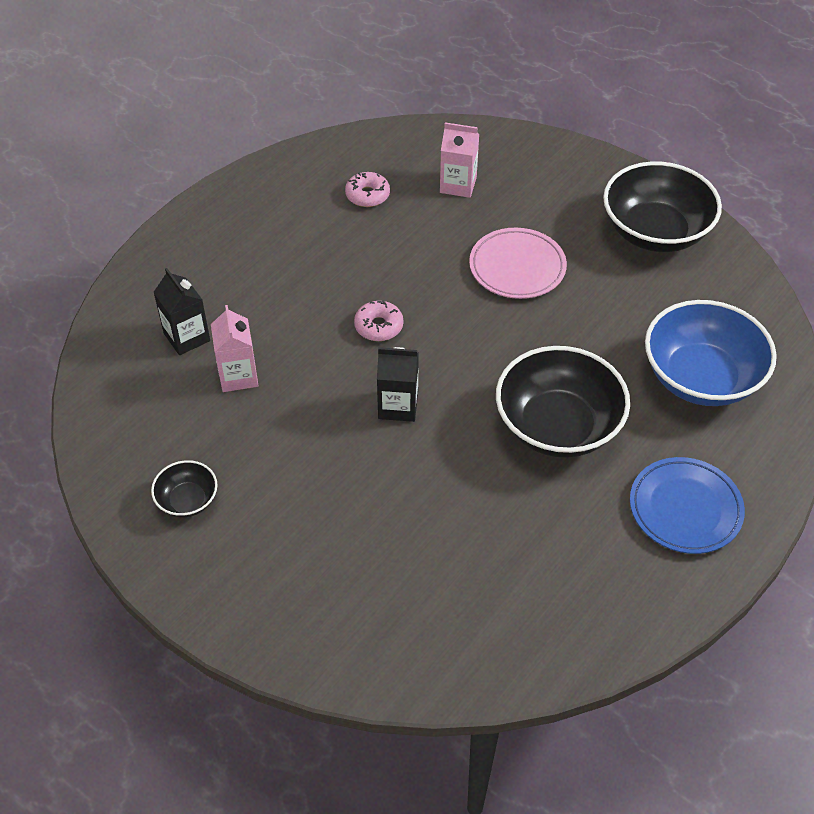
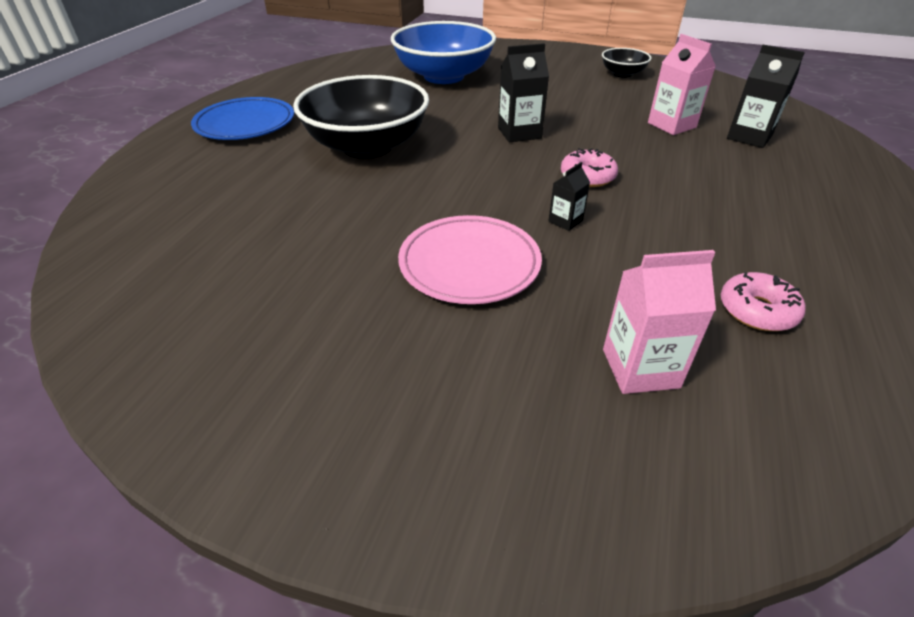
camera: 160 degrees right, 10 degrees down
(430, 285) = (565, 221): none -> black carton
(655, 232) = (260, 371): black bowl -> none
(701, 378) = (213, 204): blue bowl -> blue bowl (444, 76)

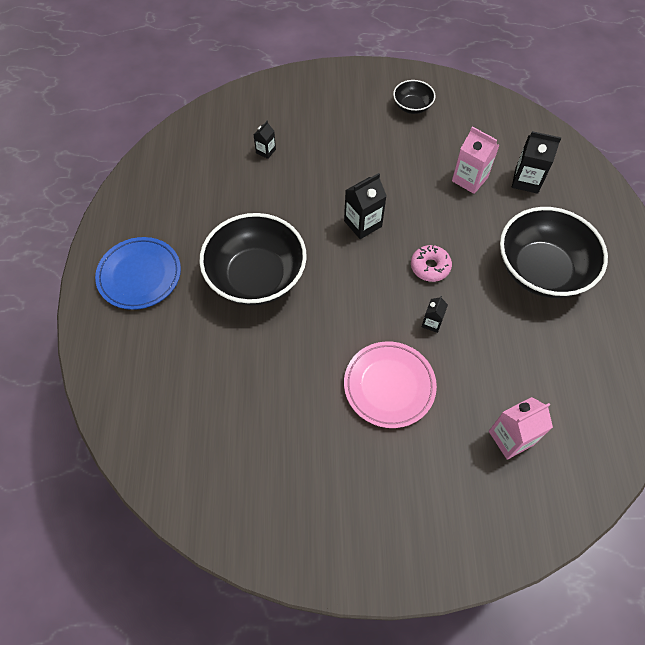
camera: 20 degrees left, 20 degrees up
(444, 76) = (266, 151): blue bowl -> black carton
(751, 207) = (541, 270): none -> black bowl
(757, 310) = (560, 371): pink donut -> none

